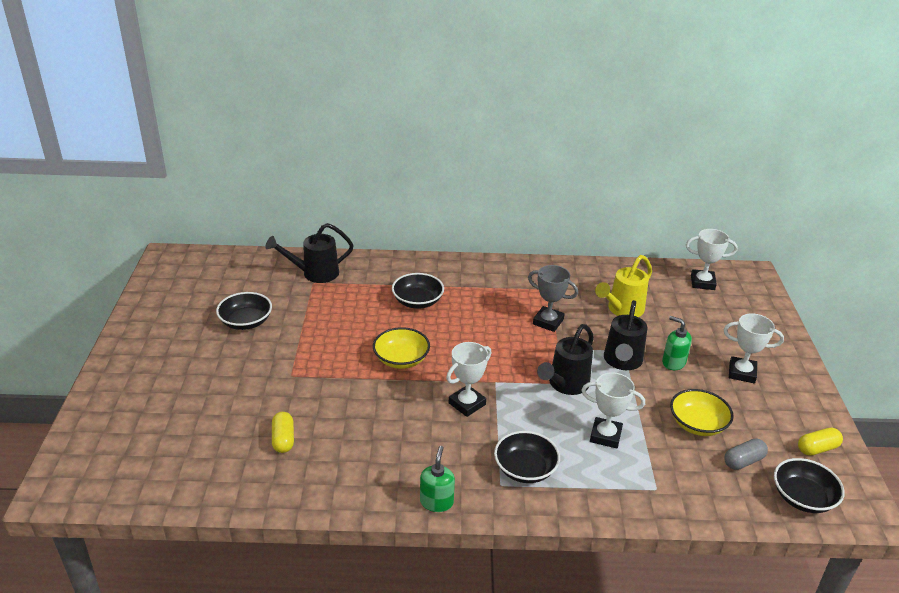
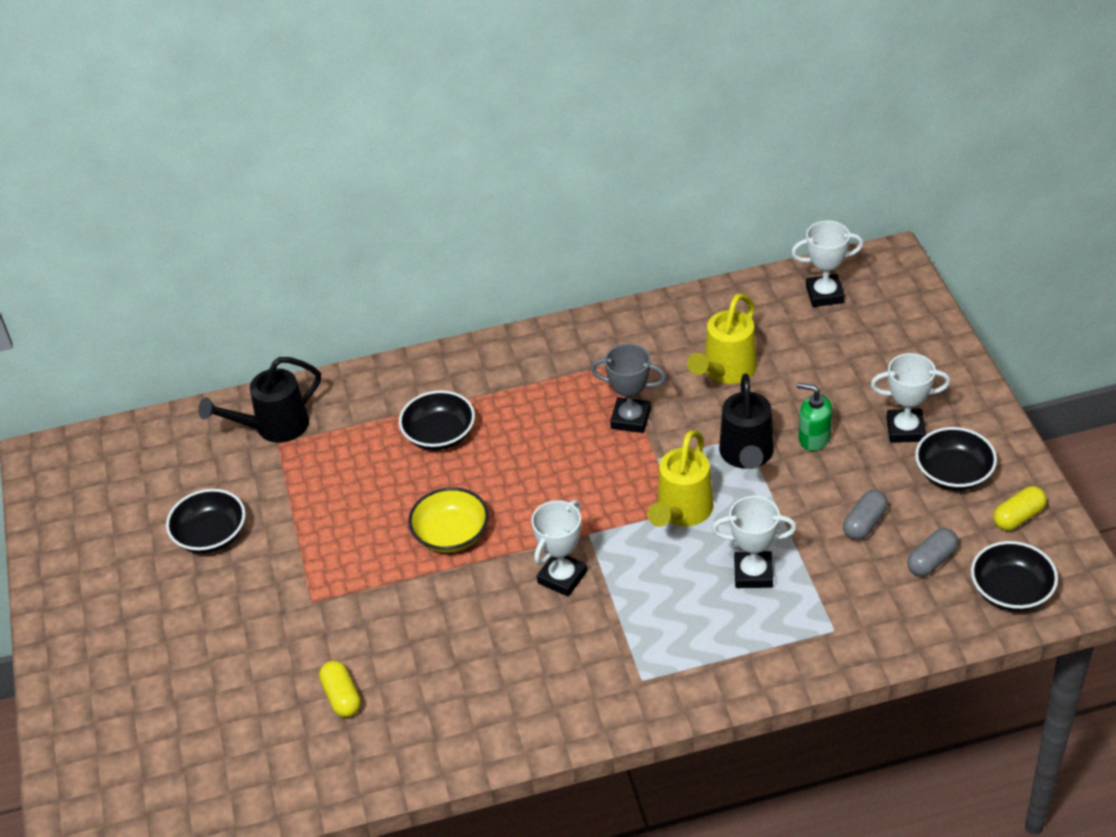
camera: 10 degrees left, 10 degrees up
(436, 502) = (570, 725): green soap dispenser -> none
(525, 469) = (666, 649): black bowl -> black bowl (953, 473)
(565, 384) = (682, 512): black watering can -> yellow watering can
(697, 424) = (864, 523): yellow bowl -> grey capsule

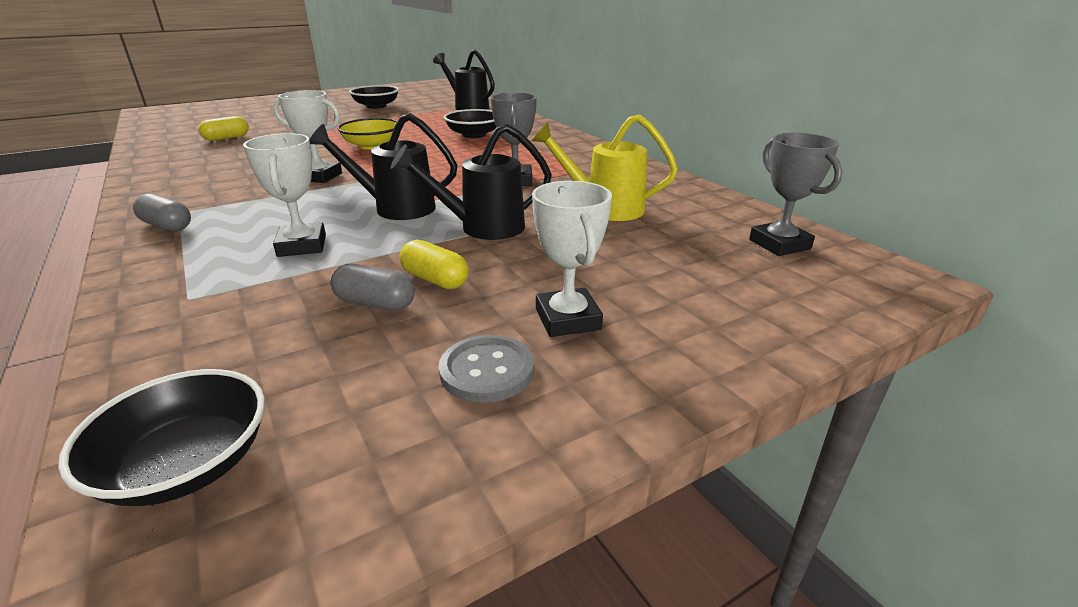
camera: 70 degrees right, 15 degrees down
(682, 512) = (396, 208): yellow watering can -> black watering can
(814, 438) = (523, 259): green soap dispenser -> none
(824, 294) = (779, 244): white trophy -> grey trophy
(931, 561) = (291, 365): grey capsule -> grey capsule (167, 226)
(953, 473) = (487, 371): black bowl -> grey button
(1018, 517) = (385, 459): yellow capsule -> yellow capsule (435, 279)

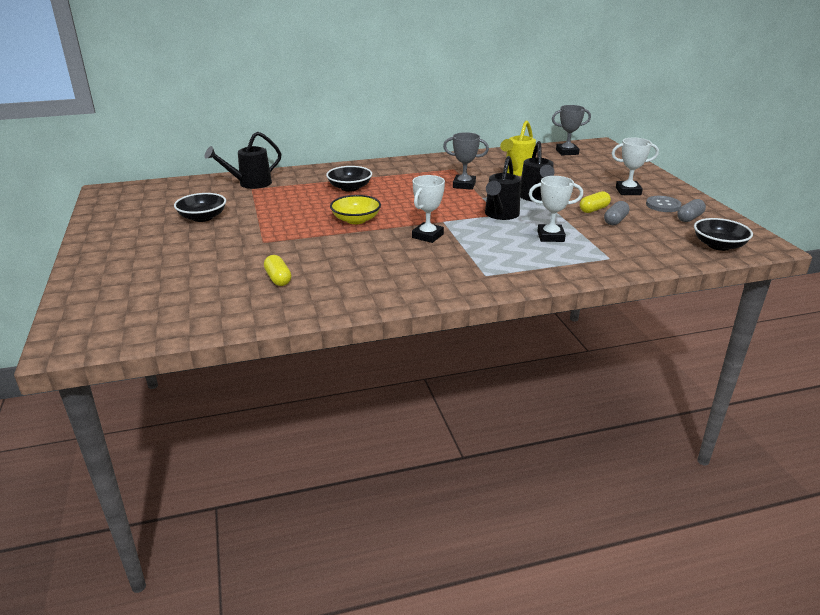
camera: 75 degrees left, 0 degrees up
(167, 226) = (510, 276): grey capsule -> grey capsule (689, 218)

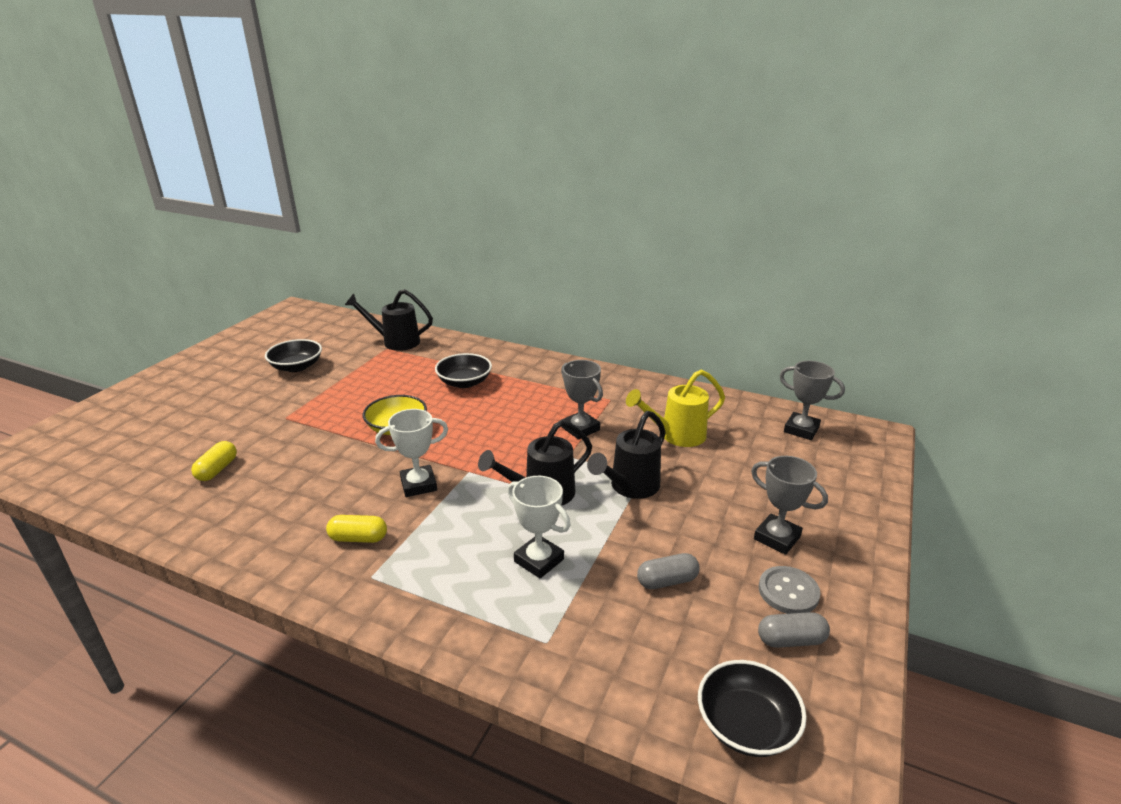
camera: 40 degrees right, 0 degrees up
(594, 209) = (670, 545): yellow capsule -> yellow capsule (358, 538)
(628, 191) = (777, 538): white trophy -> grey trophy

